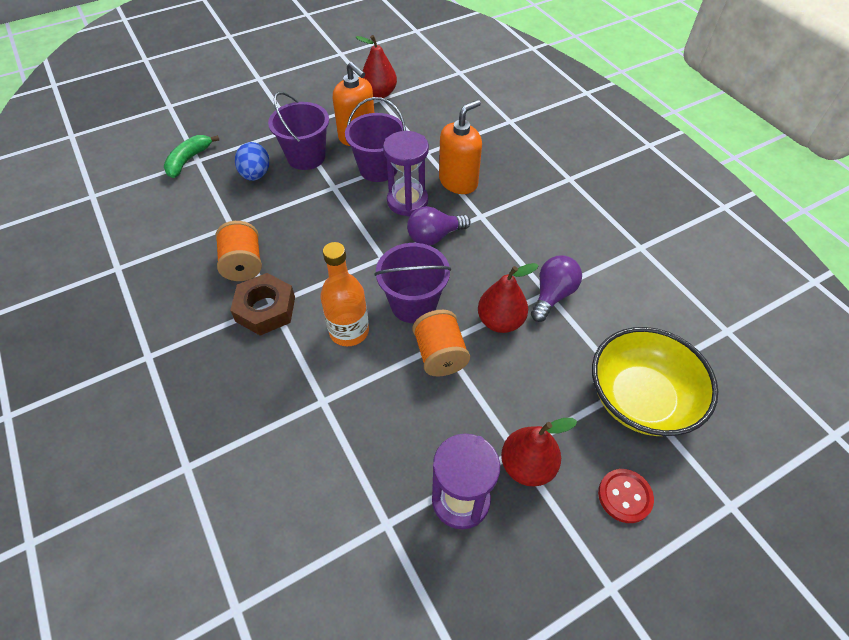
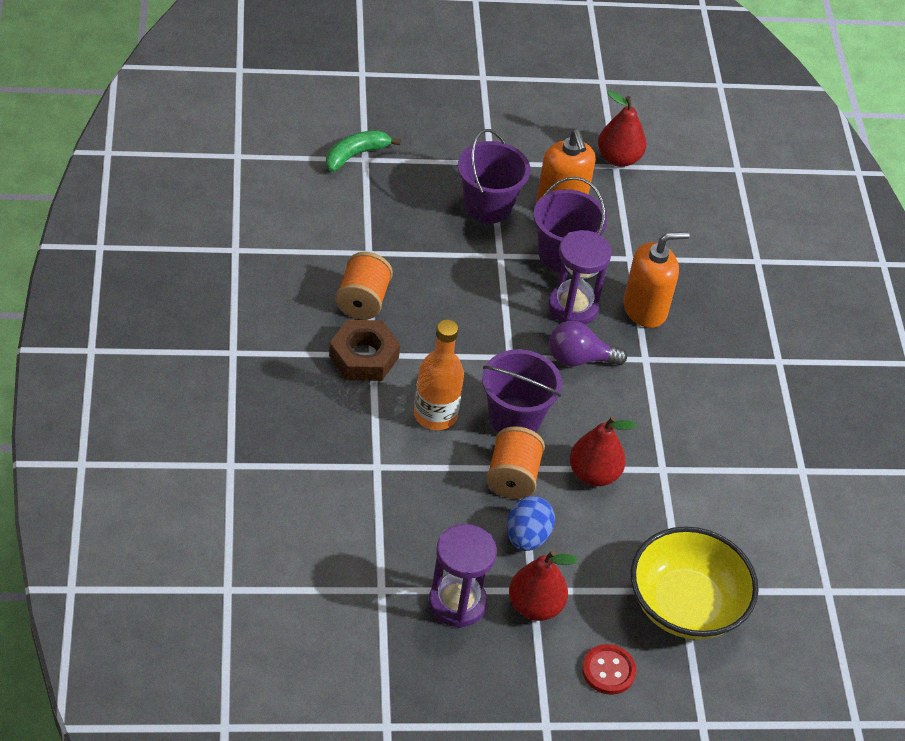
camera: 20 degrees right, 5 degrees down
(256, 175) = (421, 204): blue egg -> blue egg (527, 537)
(552, 295) = (666, 474): purple light bulb -> none

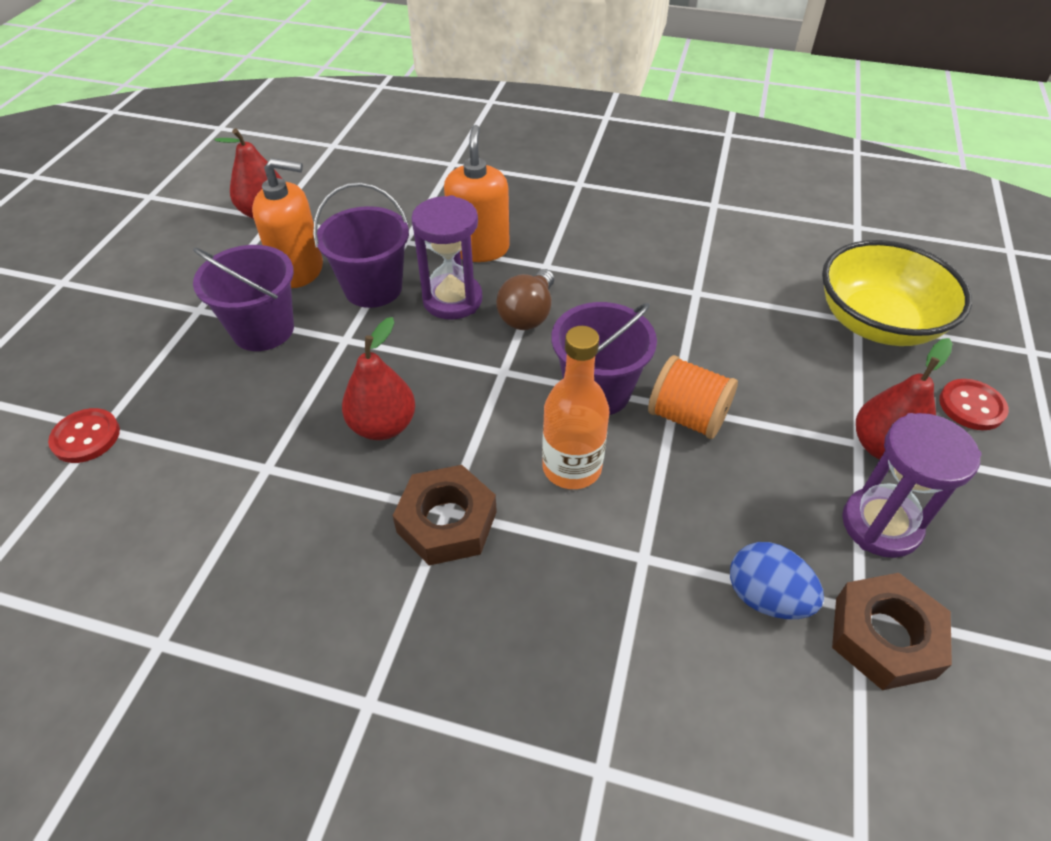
camera: 65 degrees left, 0 degrees up
(355, 155) = (86, 437): green banana -> red button
(362, 301) = (348, 497): orange spool -> none
(365, 603) = (884, 637): none -> brown nut
(527, 537) = (779, 427): blue egg -> blue egg (766, 597)
(579, 359) = (528, 314): purple light bulb -> brown light bulb
(594, 474) = (694, 345): red pear -> red pear (383, 426)

